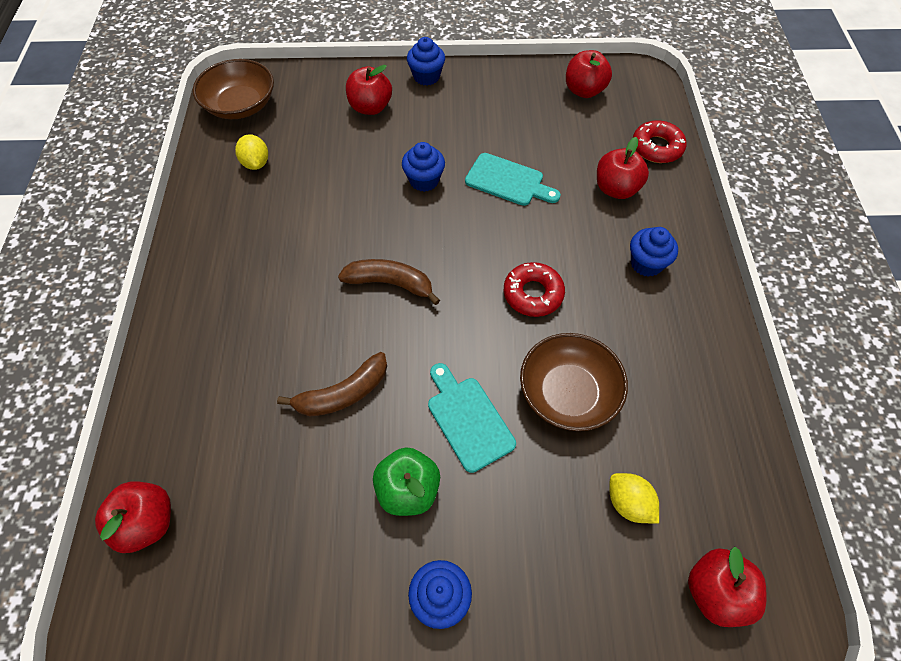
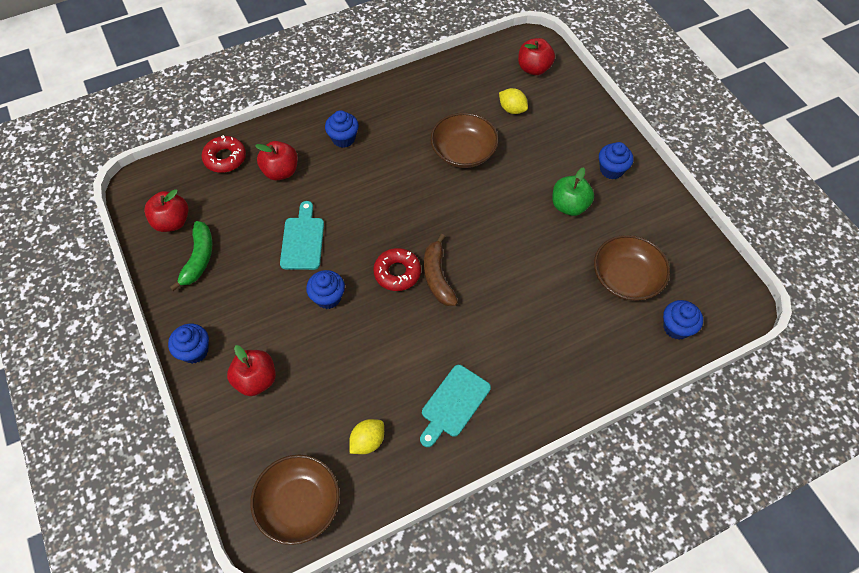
camera: 115 degrees left, 0 degrees up
(147, 522) = (676, 327): red apple -> blue cupcake
(255, 500) = (626, 278): none -> brown bowl
(343, 393) = (534, 265): brown banana -> none
(468, 419) = (510, 194): turquoise cutting board -> turquoise cutting board (453, 404)
(528, 99) = (199, 258): none -> green banana
(533, 294) = (401, 191): red donut -> red donut (397, 273)
(628, 503) = (512, 109): yellow lemon -> yellow lemon turned 75 degrees counterclockwise

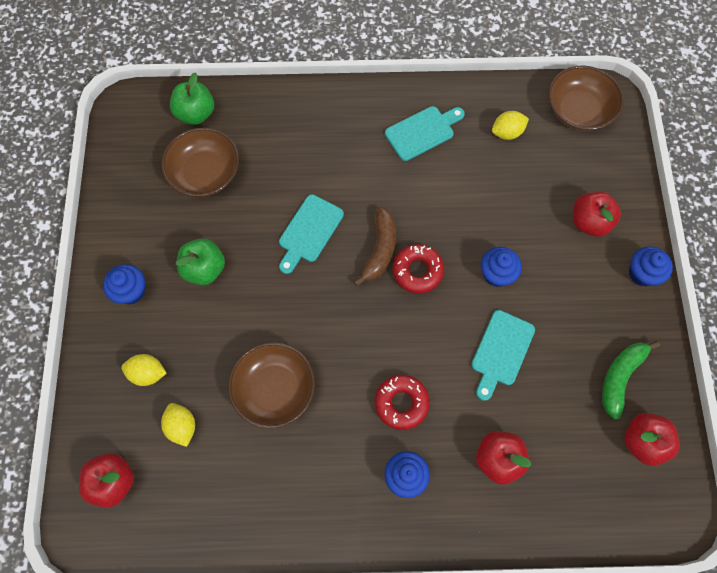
camera: 155 degrees left, 10 degrees up
(225, 158) = (561, 513): red donut -> red donut (401, 403)
(505, 267) = (309, 231): none -> turquoise cutting board
(558, 128) = (148, 373): none -> yellow lemon
(676, 327) = (196, 113): blue cupcake -> green apple

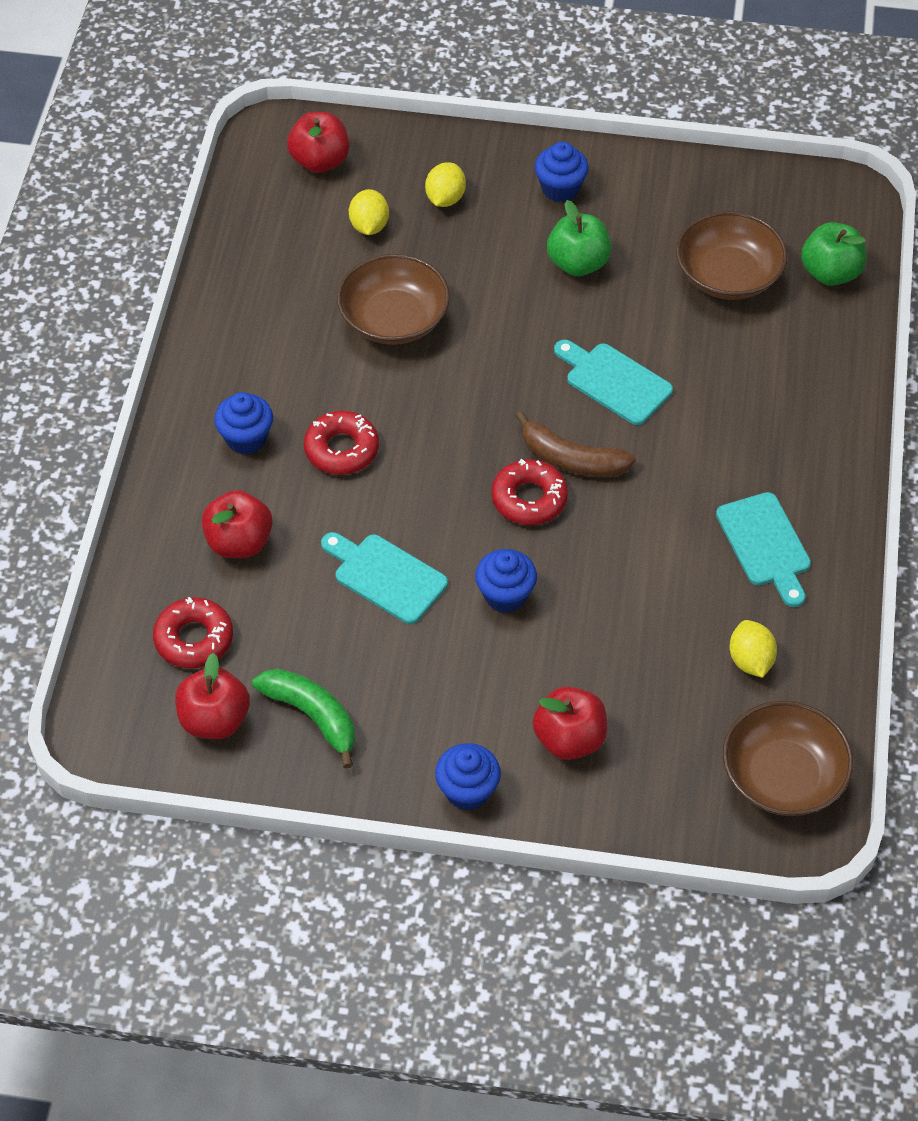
camera: 100 degrees right, 15 degrees down
(182, 426) = (369, 226): yellow lemon -> yellow lemon turned 75 degrees counterclockwise
(585, 472) = (194, 639): none -> red donut

